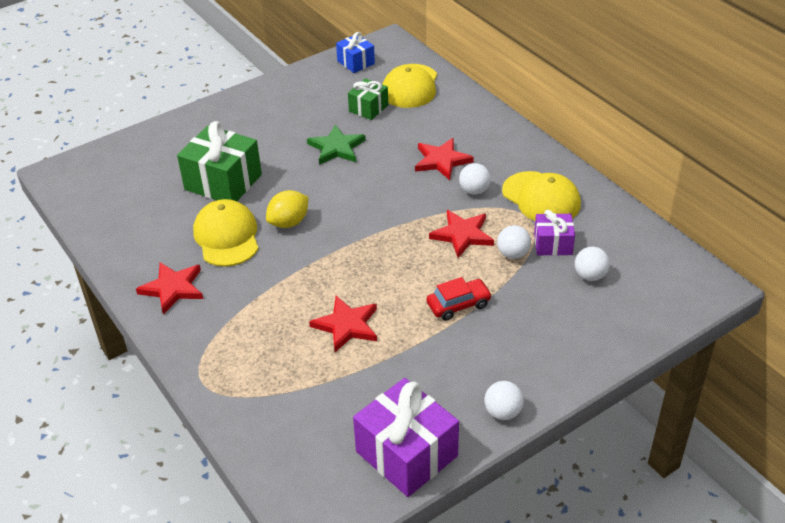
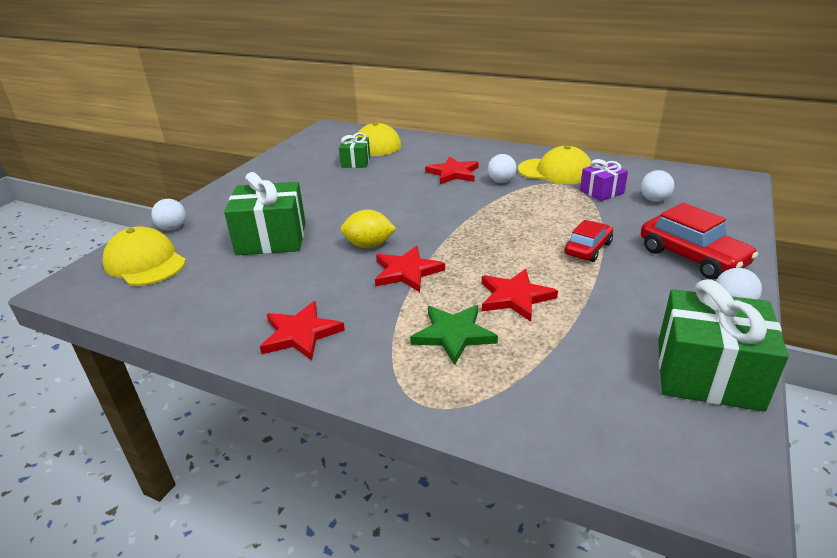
camera: 30 degrees left, 10 degrees down
(227, 236) = (317, 274): yellow cap -> yellow cap (145, 262)
(289, 222) = (369, 245): yellow lemon -> yellow lemon turned 75 degrees clockwise
(336, 148) = (356, 189): green star -> green star (453, 335)
(356, 62) = (314, 142): blue gift -> none
(406, 453) = (707, 374): purple gift -> green gift
(462, 235) = (528, 207): red star -> red star (407, 272)
(513, 254) = (582, 206): white ball -> white ball (173, 228)
(535, 354) = (692, 257): none -> red car

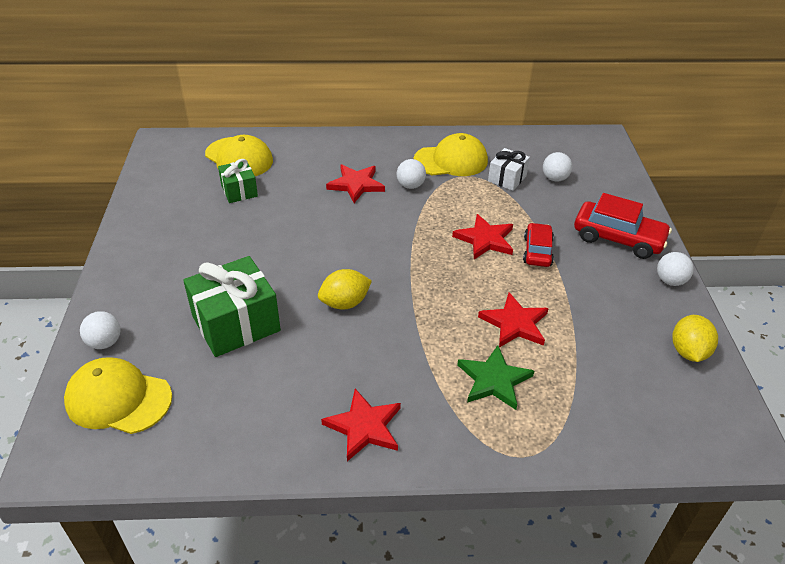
camera: 30 degrees left, 10 degrees up
(407, 272) = (405, 324): red star -> red star (485, 239)
(601, 192) = (507, 178): purple gift -> white gift
(707, 374) = (688, 352): green gift -> yellow lemon

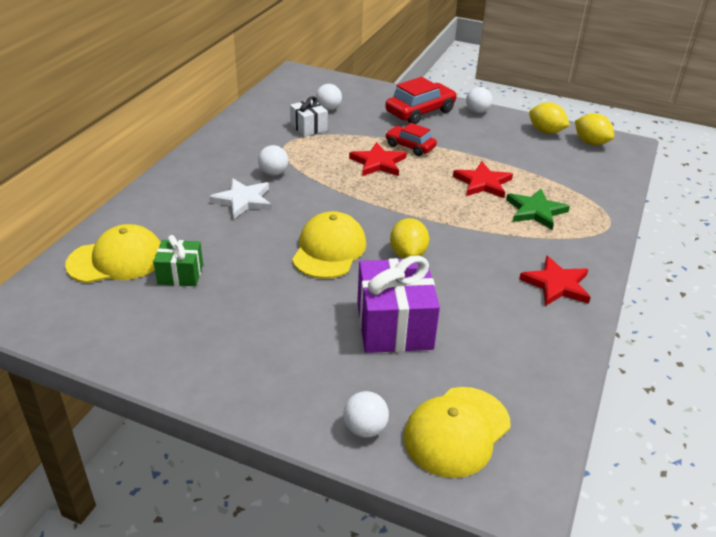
camera: 65 degrees left, 5 degrees down
(236, 323) = (394, 325): green gift -> purple gift
(356, 184) = (243, 200): red star -> white star
(451, 160) = (257, 143): yellow cap -> yellow cap (329, 250)
(707, 402) = (590, 143): none -> yellow lemon

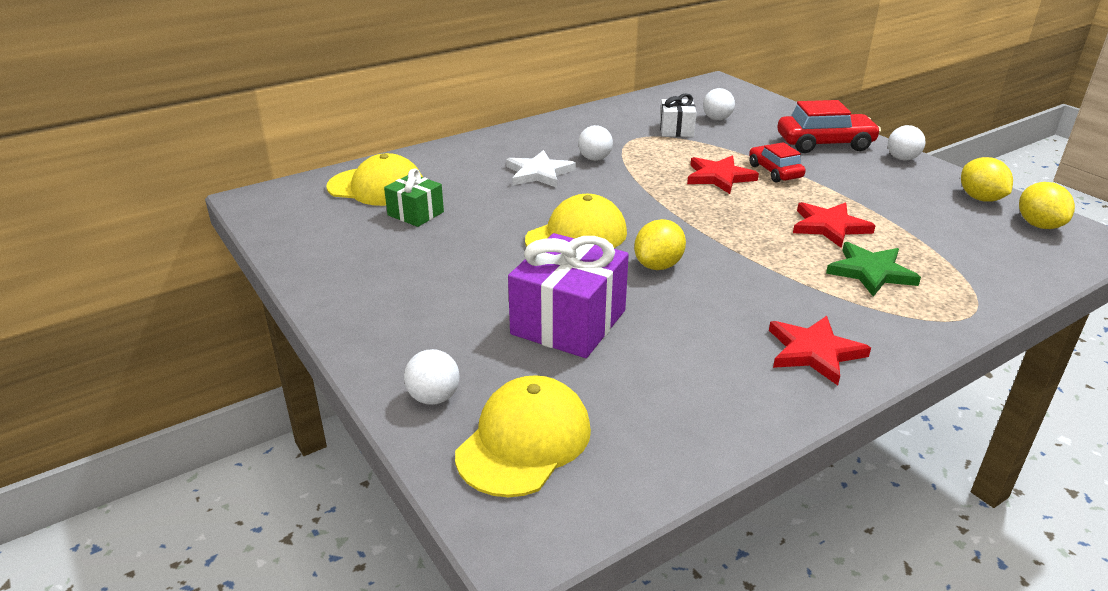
camera: 35 degrees right, 5 degrees down
(456, 431) = (524, 441): yellow cap -> yellow cap turned 135 degrees clockwise

